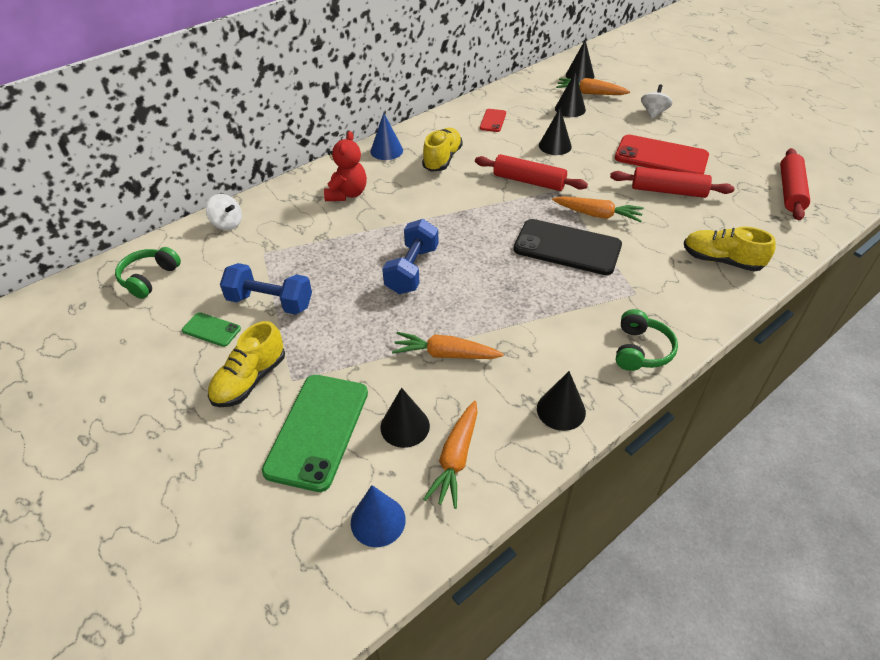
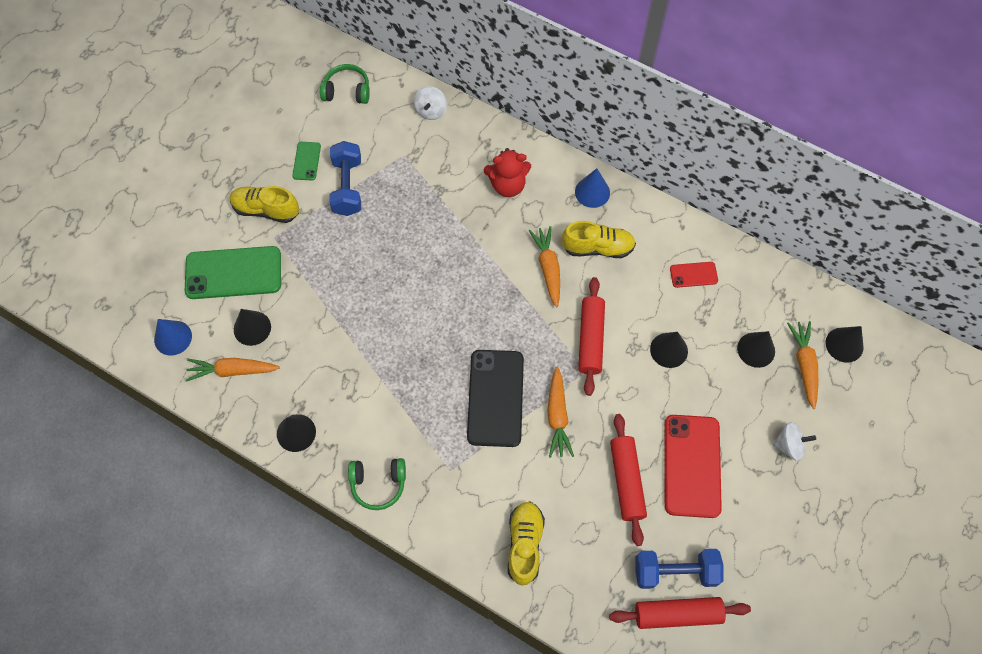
camera: 70 degrees right, 20 degrees up
(412, 270) = (420, 276): blue dumbbell -> blue dumbbell (675, 571)
(445, 354) = (329, 334): orange carrot -> orange carrot (548, 268)

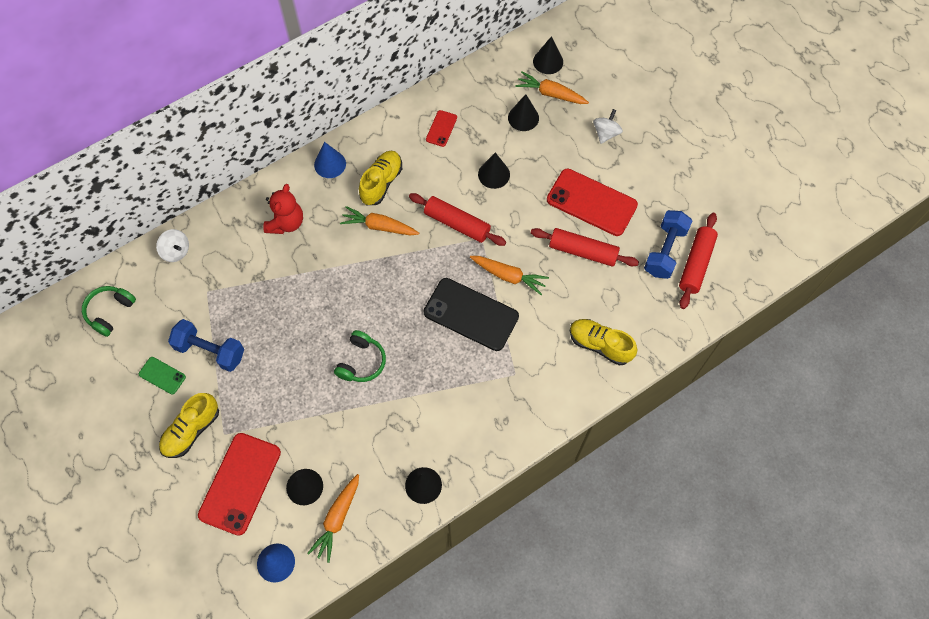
camera: 65 degrees left, 0 degrees up
(233, 273) = (240, 483): green phone -> red phone
(378, 484) = (500, 435): green headphones -> green headphones (361, 362)

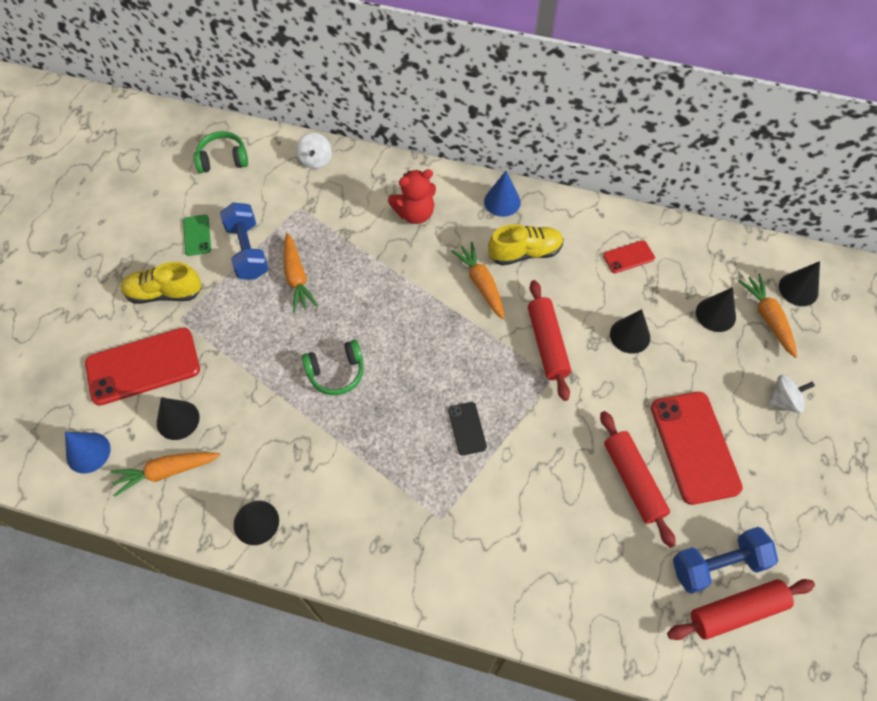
camera: 50 degrees right, 5 degrees down
(471, 314) = (467, 428): black phone -> black phone, size x0.48
(508, 276) = (538, 431): orange carrot -> orange carrot (297, 277)
(600, 345) = (547, 579): yellow shoe -> none

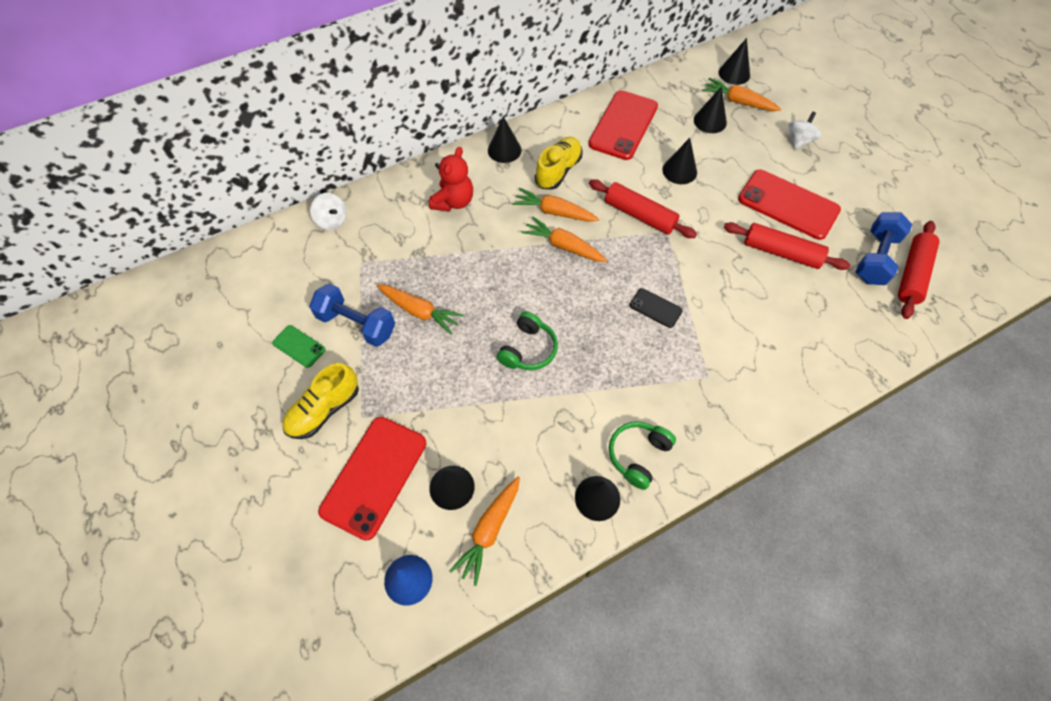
camera: 45 degrees left, 0 degrees up
(223, 159) = (251, 276): green headphones -> green headphones (638, 455)
(455, 317) = (564, 246): none -> orange carrot
(502, 201) = (504, 150): blue cone -> black cone
(628, 257) = (623, 125): red phone -> red phone, size x2.07

